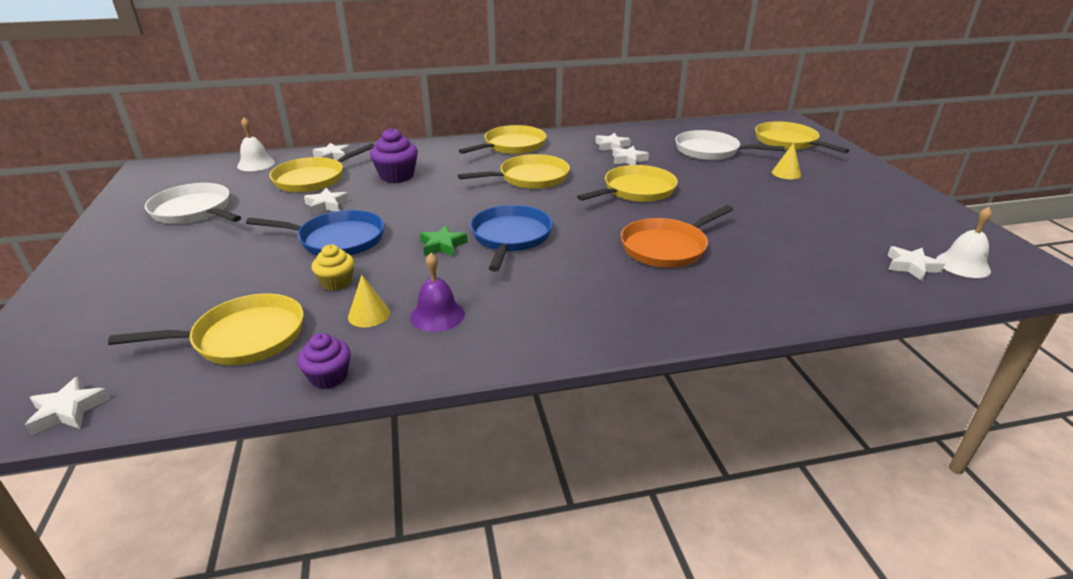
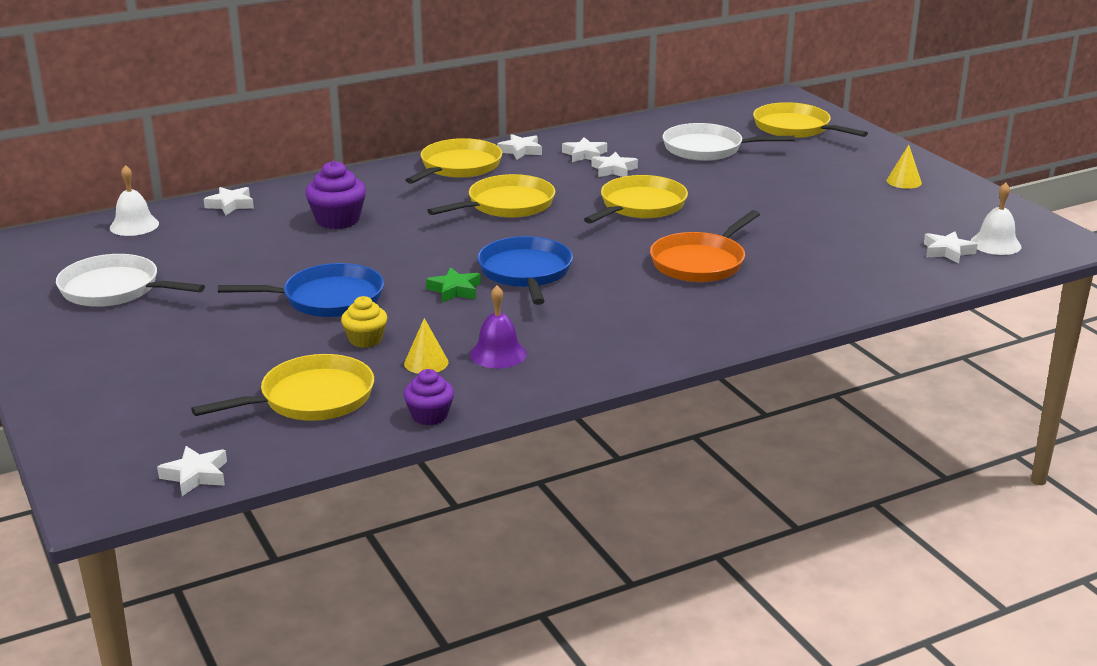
camera: 15 degrees left, 5 degrees down
(313, 179) = (231, 235): yellow pan -> none
(327, 205) = (279, 264): white star -> white star (520, 151)
(786, 173) = (802, 167): yellow cone -> yellow cone (904, 181)

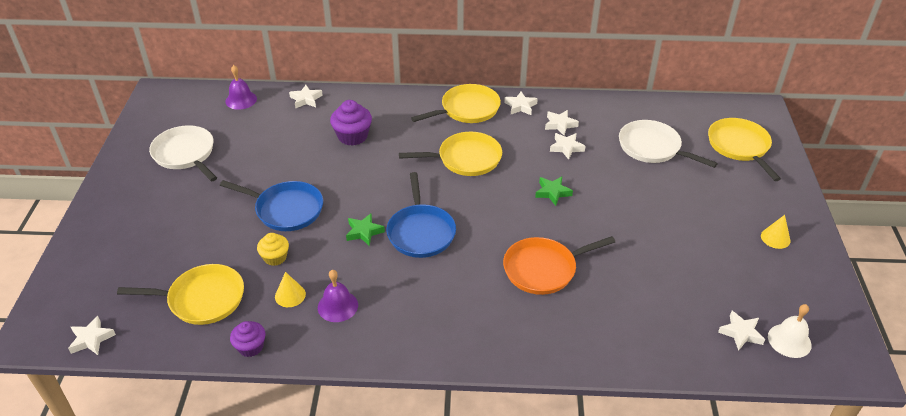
camera: 30 degrees right, 15 degrees up
(134, 225) = (241, 100): white bell -> purple bell
(525, 272) = (421, 232): blue pan -> blue pan turned 150 degrees clockwise
(640, 206) = (552, 192): yellow pan -> green star

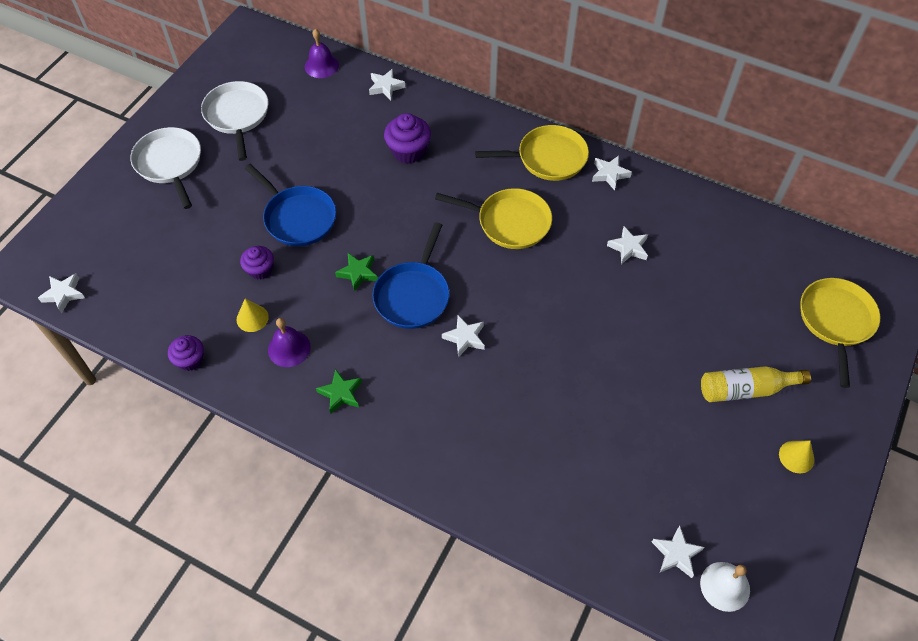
camera: 25 degrees right, 15 degrees up
(202, 299) = (174, 290): yellow pan -> none
(275, 257) = (260, 270): yellow cupcake -> purple cupcake
(543, 269) = (512, 389): orange pan -> none
(552, 192) = (578, 300): green star -> green star (341, 393)
(560, 125) = (639, 215): white star -> white star (465, 338)
(652, 148) = (728, 284): white pan -> white pan (170, 163)
(711, 208) = (746, 389): none -> yellow bottle

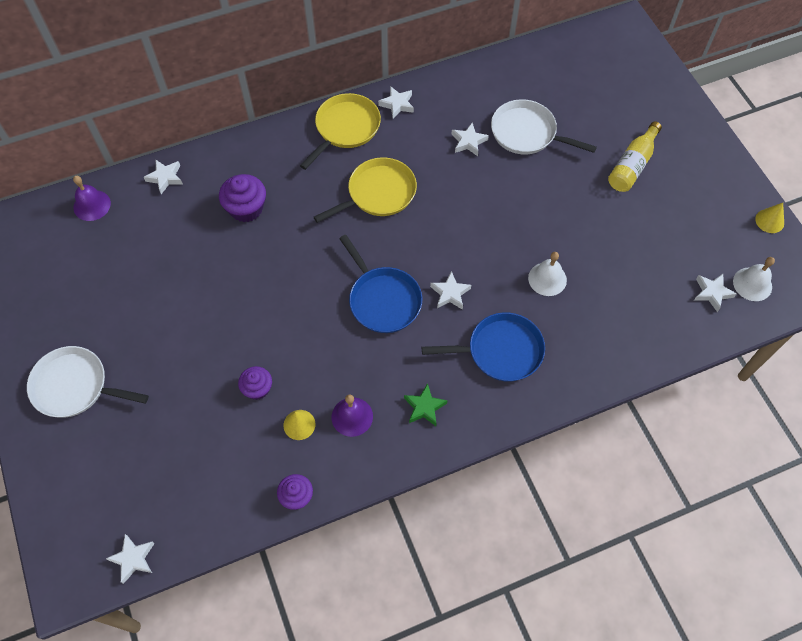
camera: 50 degrees left, 5 degrees up
(237, 115) = (77, 301): white pan -> white pan (526, 133)
(298, 218) = (233, 328): blue pan -> blue pan (501, 351)
(358, 273) = (328, 322): green star -> none
(551, 401) = (547, 279): none -> white bell
(796, 456) = (699, 178): yellow cone -> yellow cone (769, 221)
(836, 321) = (625, 80): yellow pan -> none

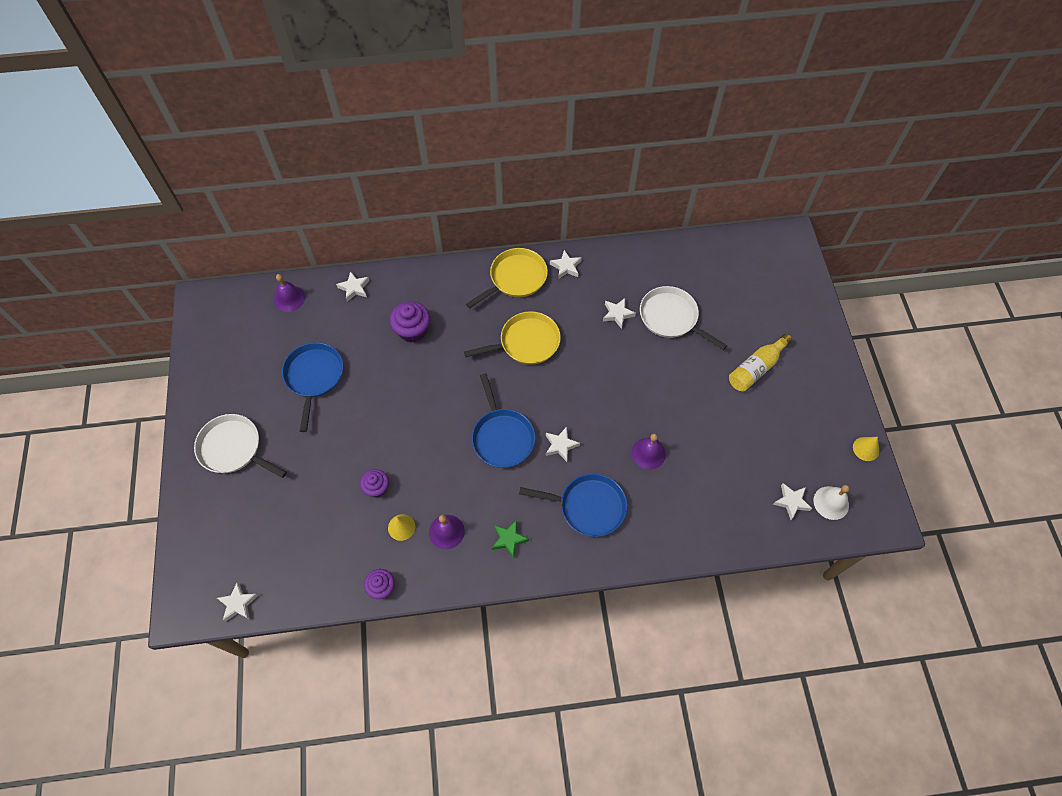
camera: 15 degrees right, 0 degrees up
(147, 284) = (314, 377): none -> blue pan
(547, 279) = (648, 453): white bell -> purple bell

